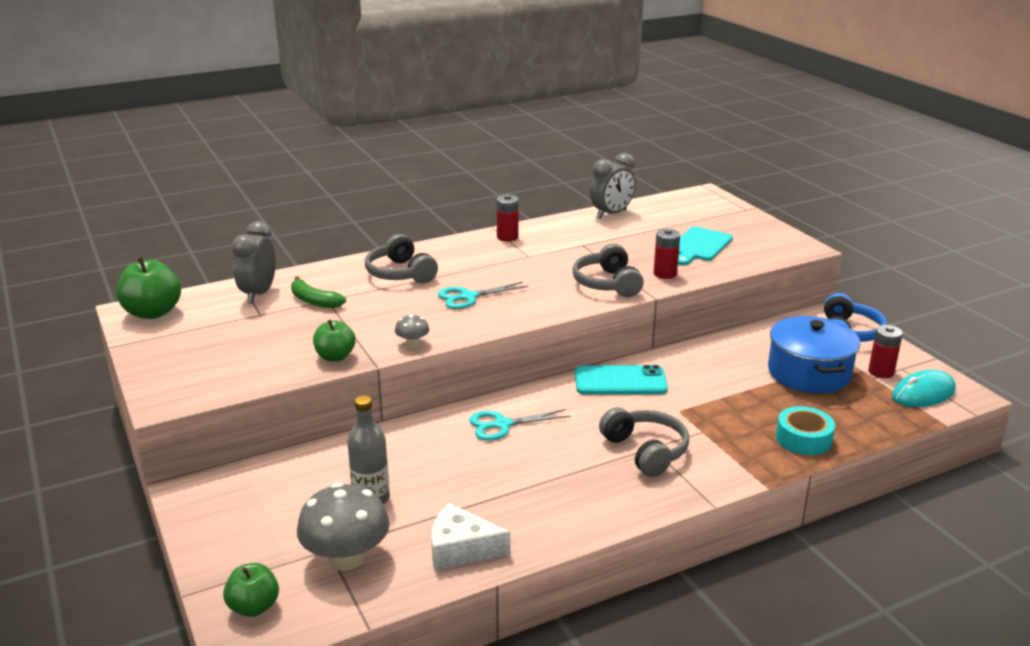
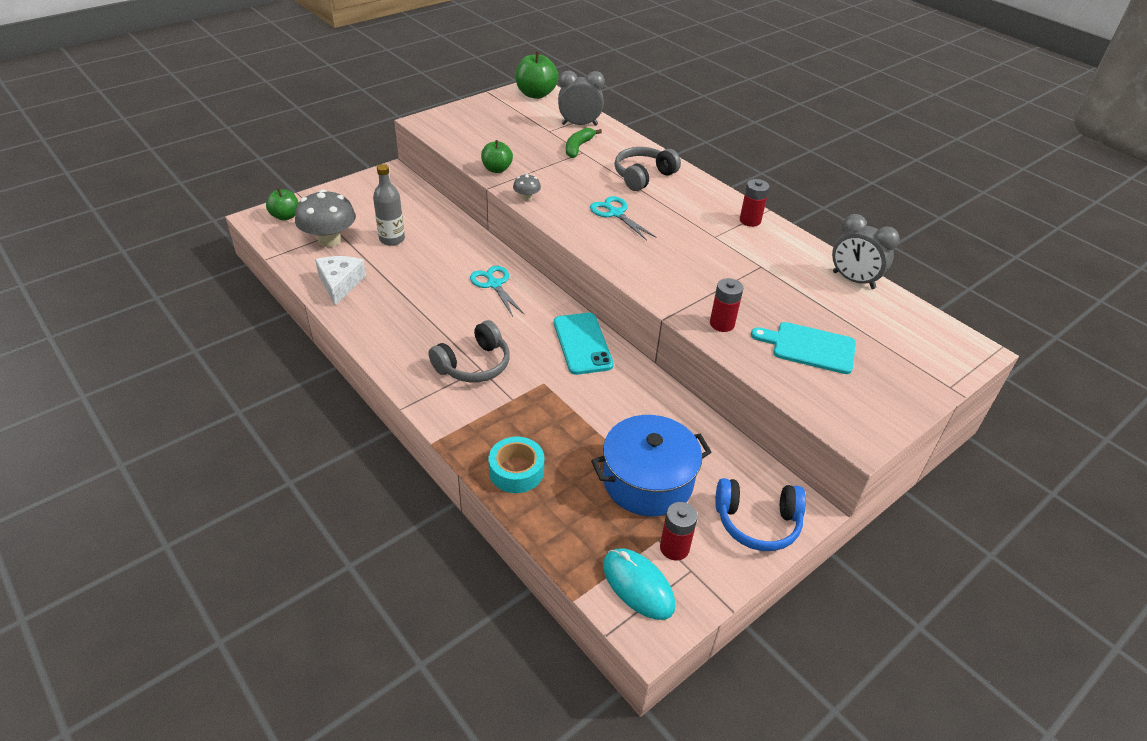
camera: 75 degrees right, 15 degrees up
(607, 284) = (679, 287): grey headphones -> none

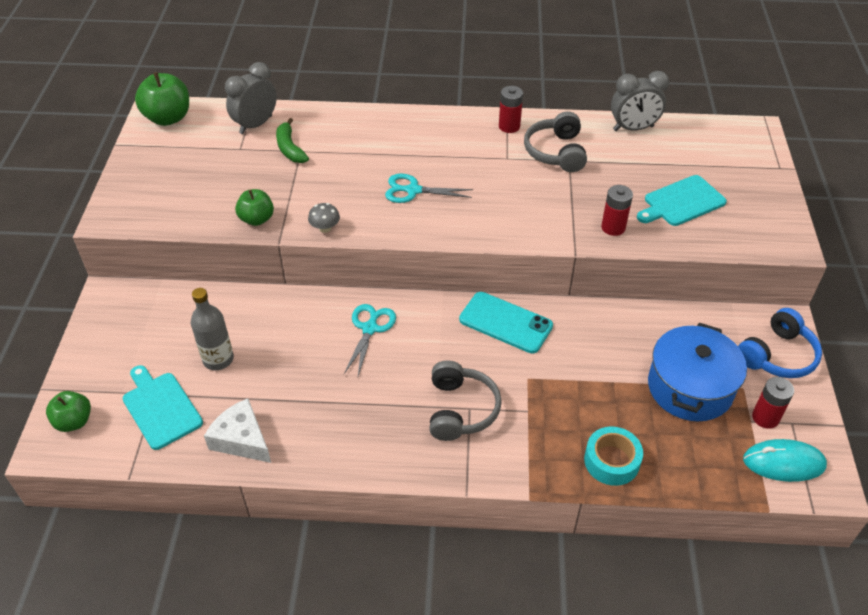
camera: 45 degrees left, 5 degrees up
(329, 240) = (160, 408): grey mushroom -> turquoise cutting board
(494, 284) = (370, 329): turquoise scissors -> turquoise scissors turned 90 degrees clockwise
(643, 176) = (381, 140): grey headphones -> grey headphones (556, 152)

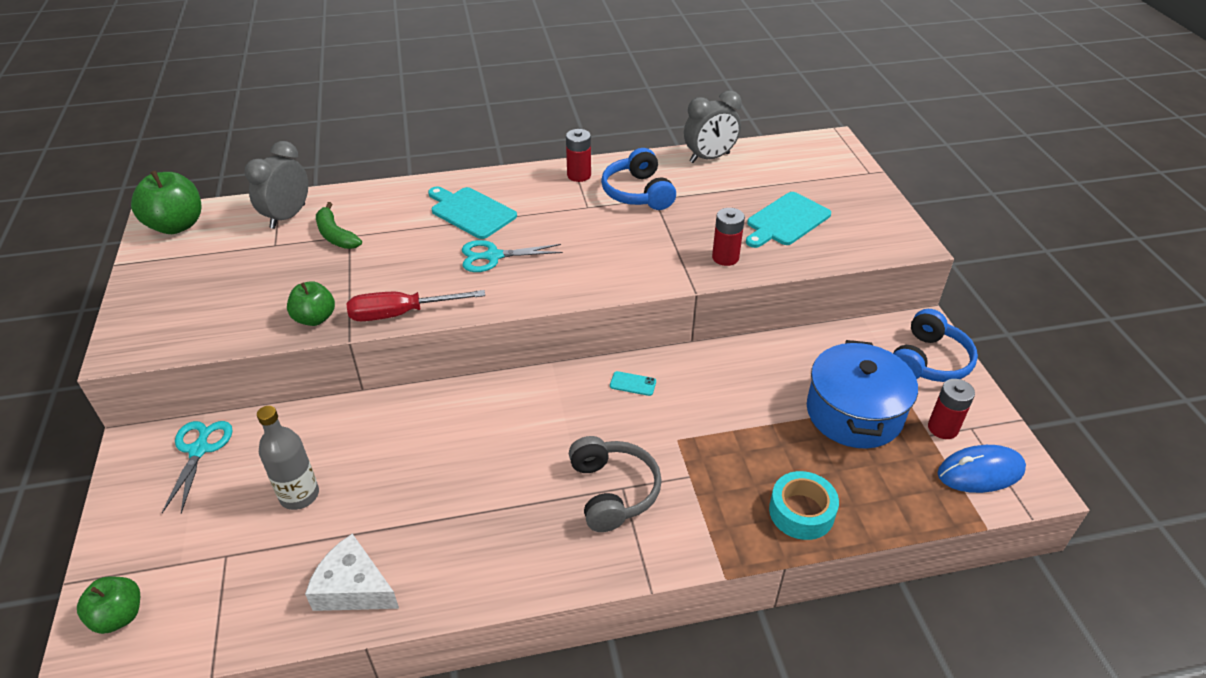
camera: 15 degrees left, 5 degrees down
(160, 408) = (236, 572): turquoise cutting board -> turquoise cutting board (471, 212)
(325, 228) = (401, 314): grey mushroom -> red screwdriver
(370, 329) = (479, 421): turquoise scissors -> turquoise scissors (199, 450)
(505, 323) = (633, 384): turquoise phone -> turquoise phone, size x0.44
(556, 152) = (638, 193): grey headphones -> blue headphones
(783, 463) = (980, 472): turquoise mouse -> blue mouse

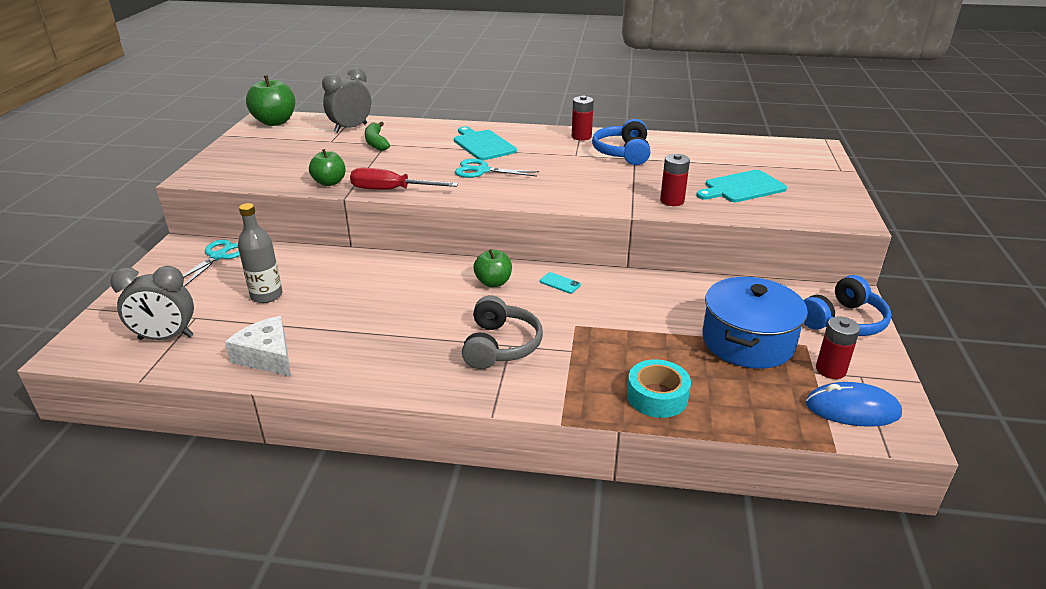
camera: 20 degrees right, 10 degrees down
(119, 616) = (106, 333): green apple -> green apple (493, 282)
(709, 158) = (698, 142): grey clock -> grey clock (166, 338)

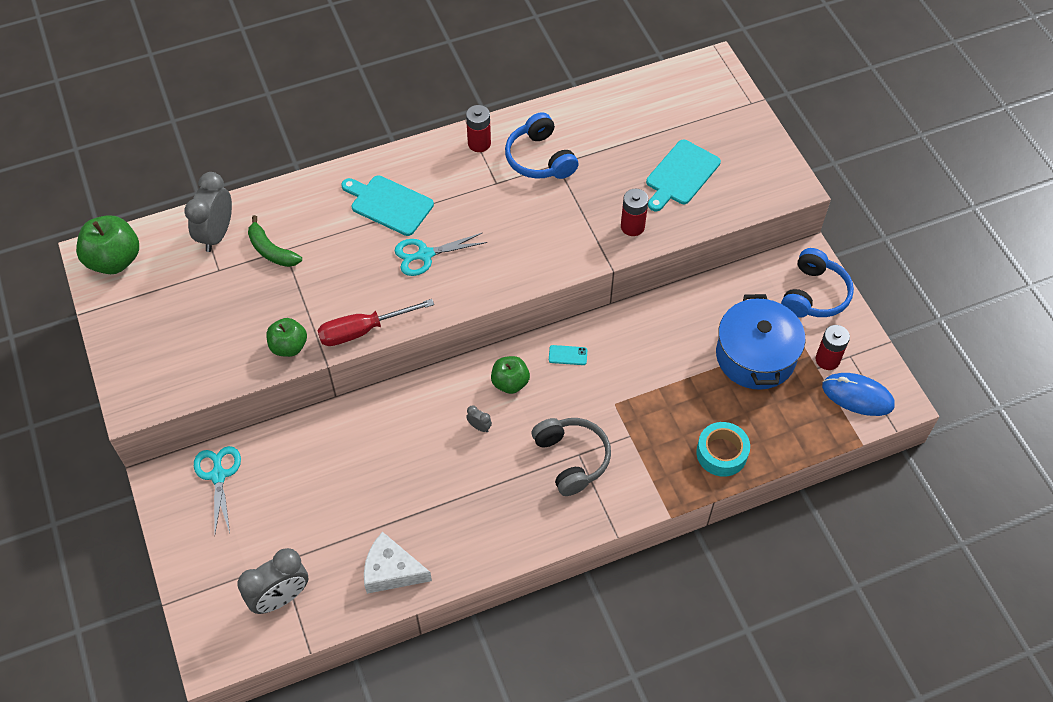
camera: 30 degrees left, 25 degrees up
(266, 295) = (320, 502): grey bottle -> none
(440, 298) = (479, 427): none -> grey clock
(852, 409) = (857, 396): blue mouse -> blue mouse turned 45 degrees clockwise

